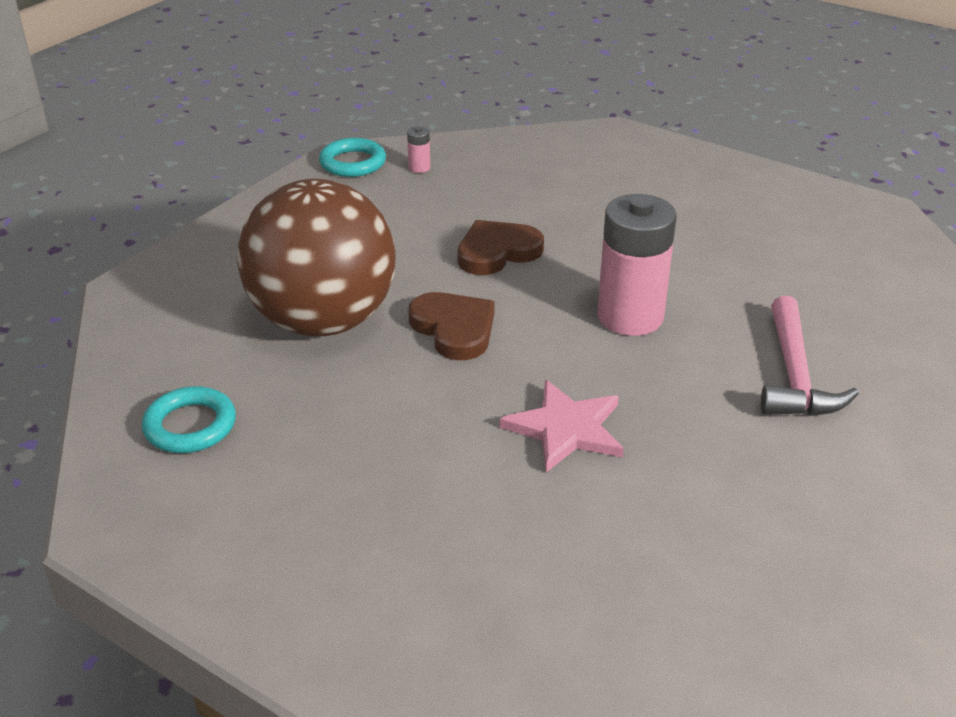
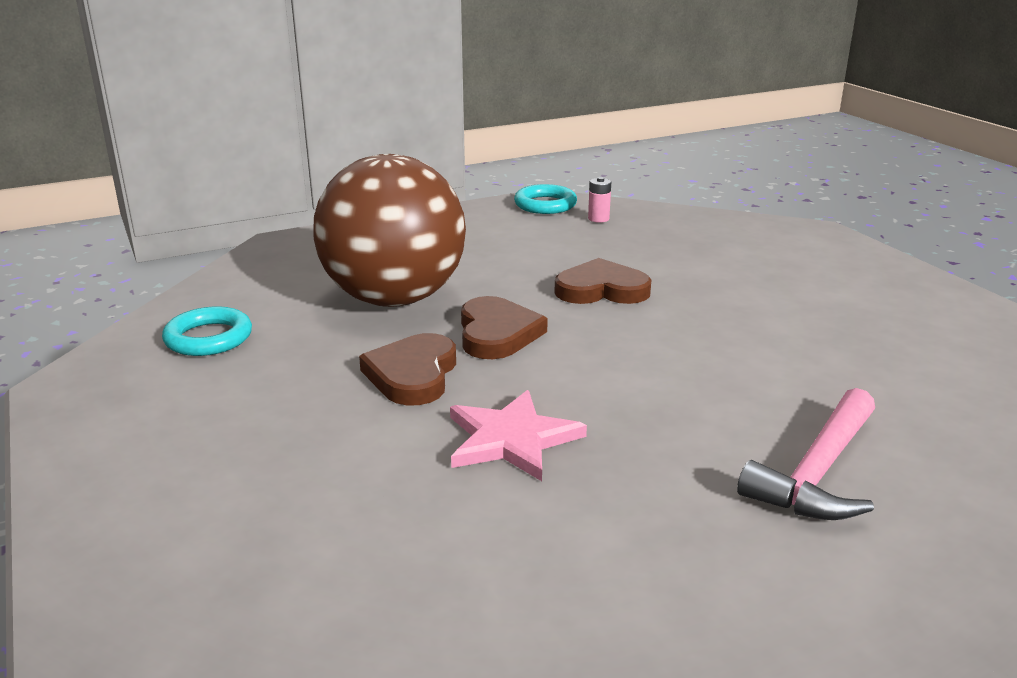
camera: 30 degrees right, 10 degrees down
(425, 397) = (413, 374): none -> brown heart
(630, 317) = (679, 370): pink battery -> none

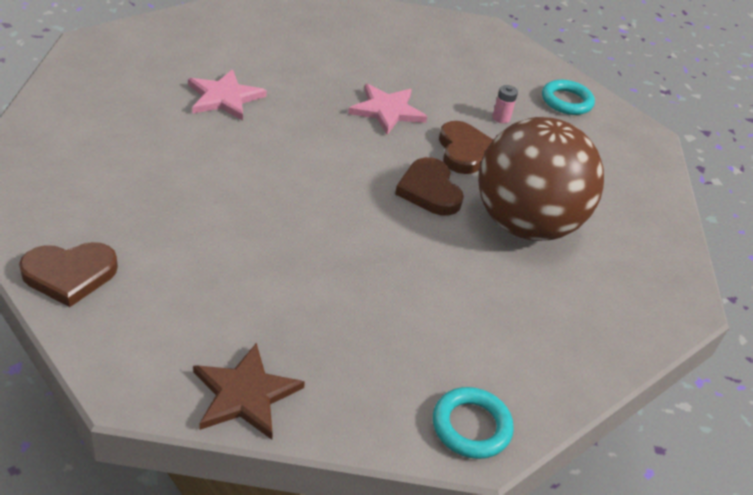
camera: 160 degrees right, 15 degrees up
(208, 338) = (614, 176): turquoise ring -> turquoise ring (566, 101)
(598, 219) = (396, 392): pink battery -> pink battery (501, 118)
(601, 289) = (365, 249): brown heart -> brown heart (70, 275)
(723, 224) = (245, 394): none -> brown star
(817, 472) = (224, 97): pink hammer -> pink star

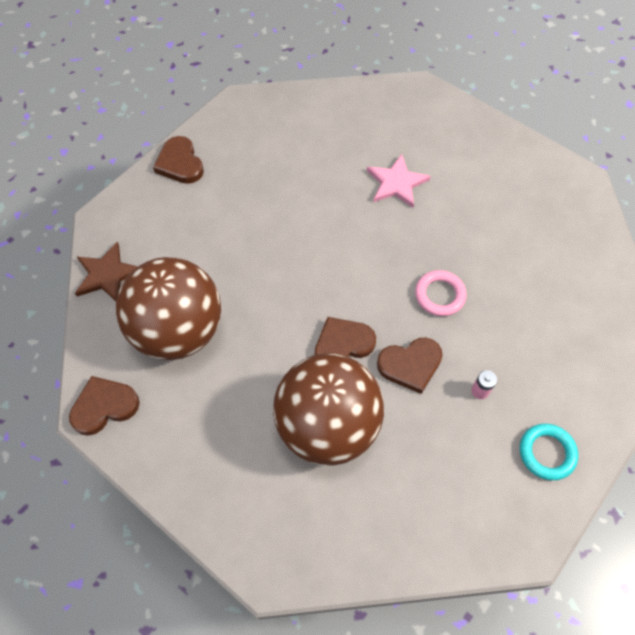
camera: 85 degrees right, 20 degrees up
(371, 327) = (178, 331): none -> brown ball
(387, 111) = (439, 295): pink star -> pink ring
(471, 426) = (104, 406): turquoise ring -> brown heart

